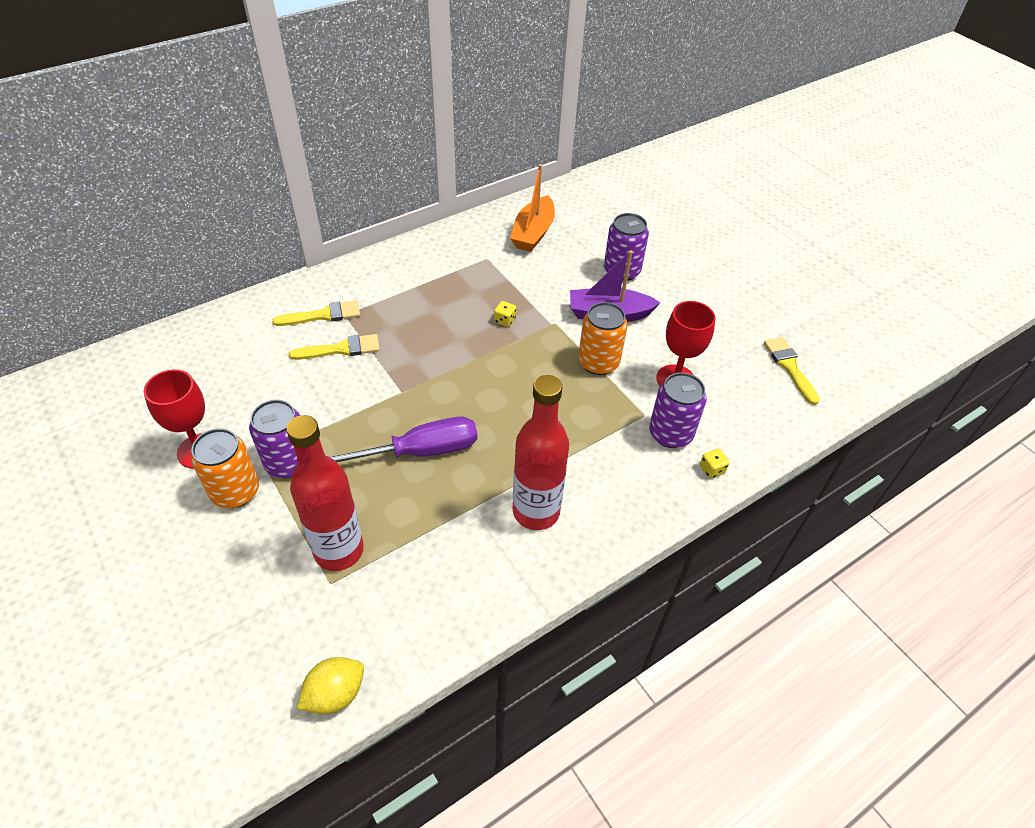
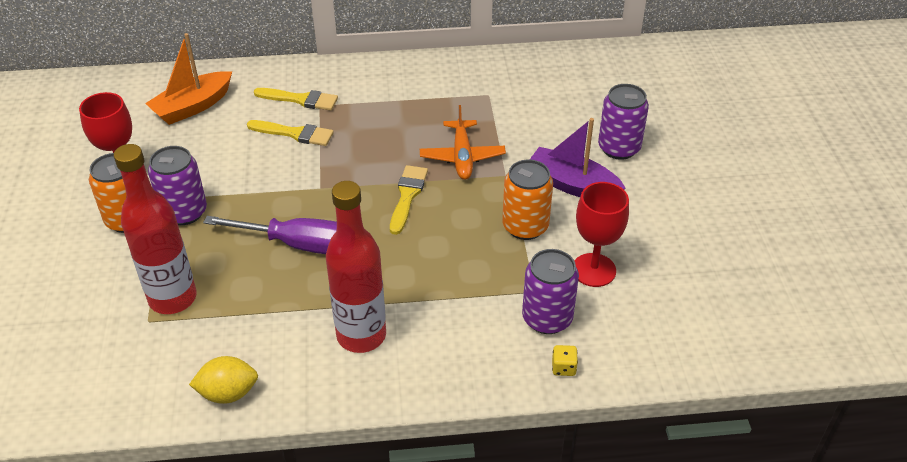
camera: 30 degrees right, 5 degrees down
(335, 694) = (90, 407): yellow lemon -> yellow lemon (228, 393)
(505, 320) = (462, 157): yellow dice -> orange plane
(533, 233) = (553, 84): orange boat -> orange boat (192, 107)
(790, 367) = (734, 303): yellow brush -> yellow brush (407, 196)

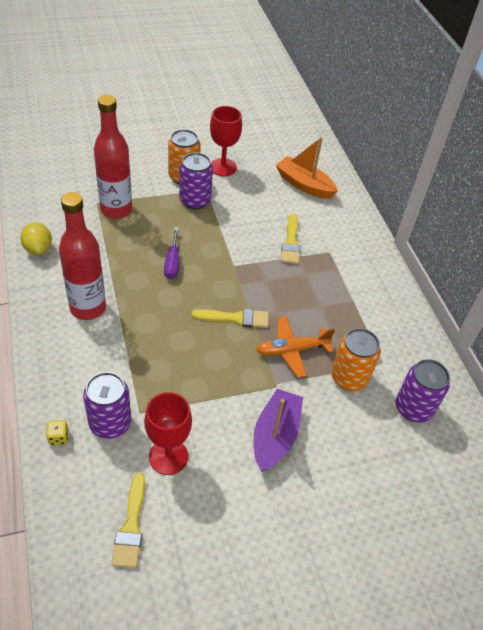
camera: 75 degrees right, 5 degrees up
(299, 245) = (172, 262): purple screwdriver -> purple screwdriver, size x0.61
(300, 99) = (332, 239): yellow brush -> yellow brush (131, 525)
(525, 226) = (214, 402): orange can -> orange can (349, 378)
(619, 148) = (338, 475): purple can -> purple can (413, 408)

